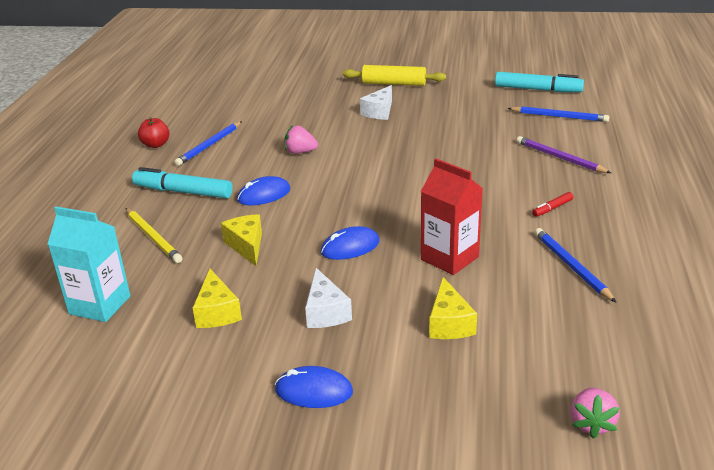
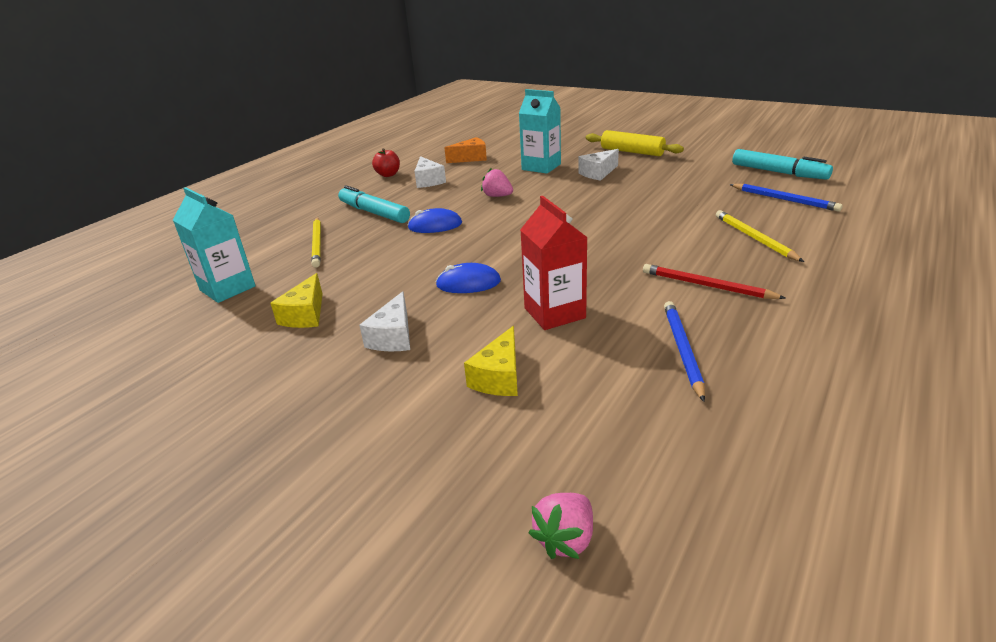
camera: 25 degrees right, 0 degrees up
(209, 145) = (428, 181): blue pencil -> white cheese
(233, 112) = (471, 158): none -> orange cheese
(246, 246) = (382, 264): yellow cheese -> none
(314, 391) = (315, 408): blue mouse -> none
(317, 112) = (541, 167): none -> turquoise carton
(552, 208) = (707, 286): red marker -> red pencil
(560, 158) = (754, 238): purple pencil -> yellow pencil

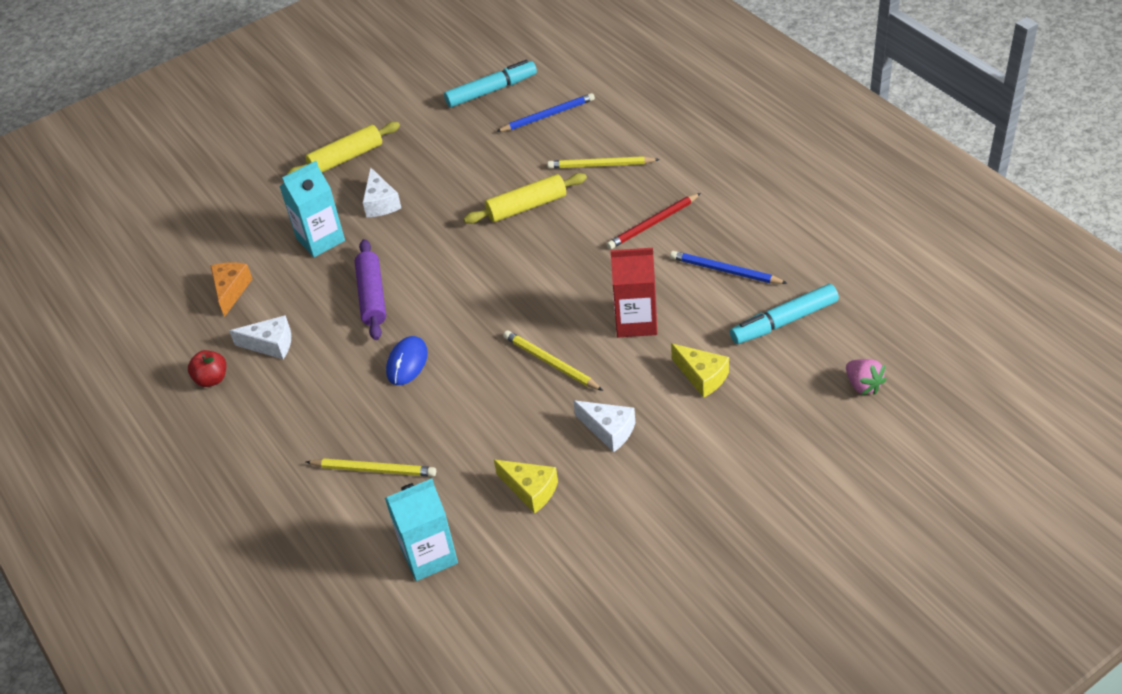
camera: 65 degrees left, 15 degrees up
(374, 213) = (327, 409): turquoise marker -> turquoise marker (784, 321)
(468, 283) = (550, 363): blue mouse -> yellow pencil
(497, 196) = (372, 296): pink strawberry -> purple rolling pin
(656, 221) = (526, 206): none -> yellow rolling pin

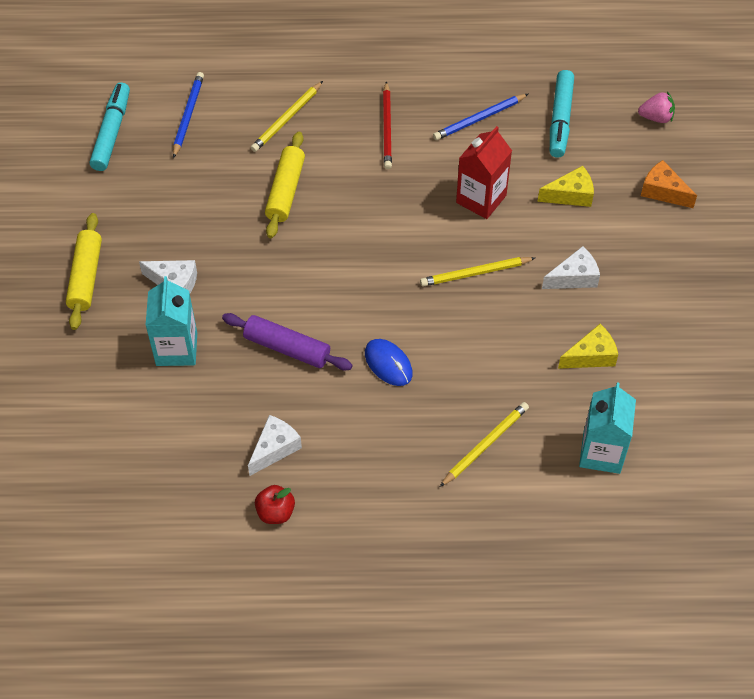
camera: 60 degrees left, 10 degrees up
(231, 291) = (175, 447): orange cheese -> orange cheese (663, 191)

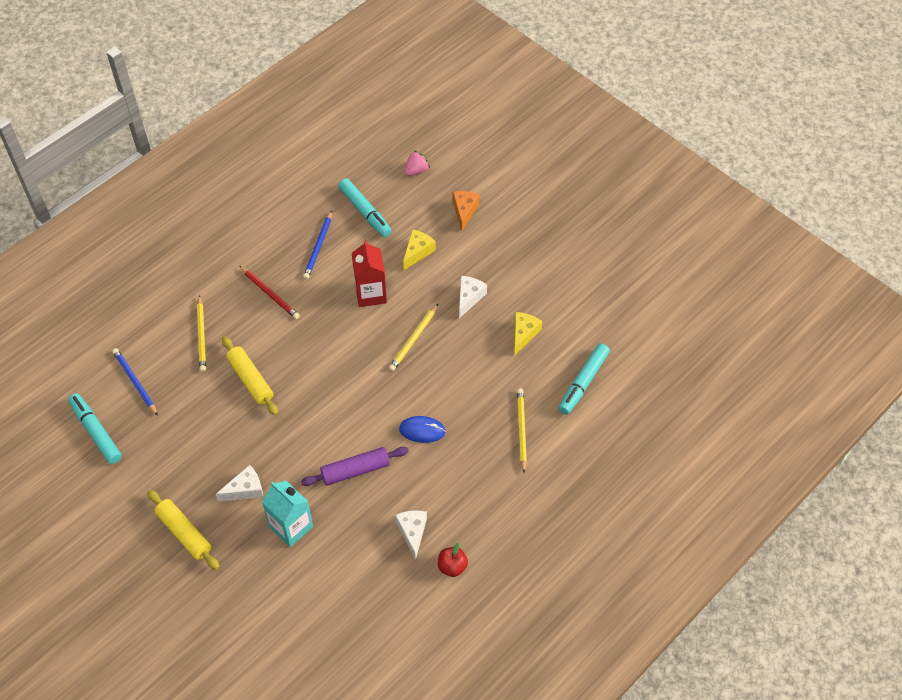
camera: 45 degrees left, 0 degrees up
(601, 452) = (583, 382): turquoise carton -> turquoise marker
(663, 191) = (464, 211): orange cheese -> orange cheese turned 105 degrees clockwise

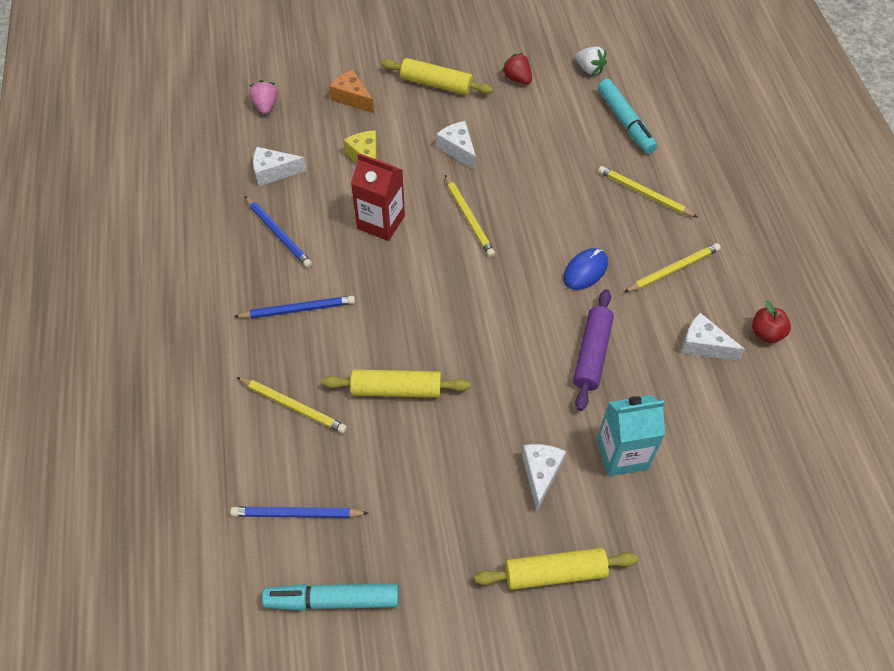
camera: 55 degrees left, 0 degrees up
(270, 294) = (298, 309): red pencil -> blue pencil
(365, 212) = (274, 172): turquoise marker -> white cheese
(464, 482) = (673, 270): none -> yellow pencil
(520, 249) = (436, 84): none -> yellow rolling pin
(523, 334) = (536, 134): yellow cheese -> none
(568, 293) = (517, 79): none -> red strawberry
(619, 331) = (589, 69): none -> white strawberry

